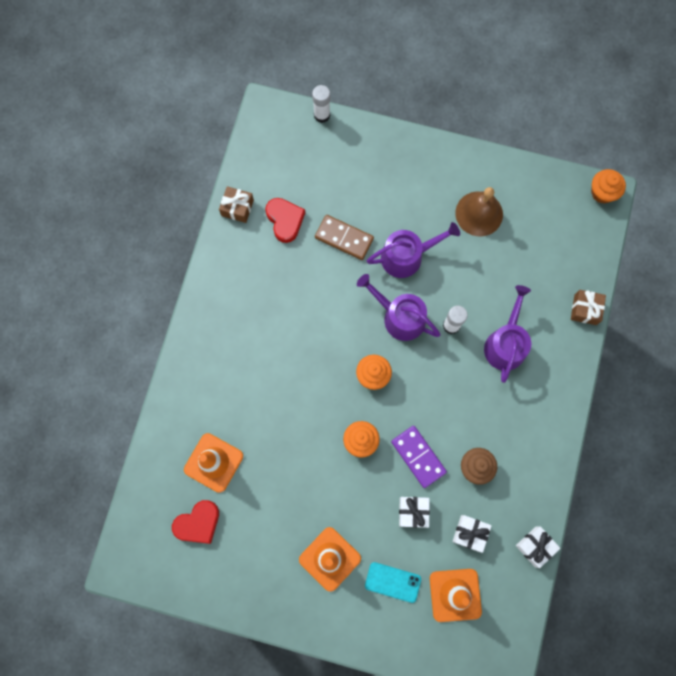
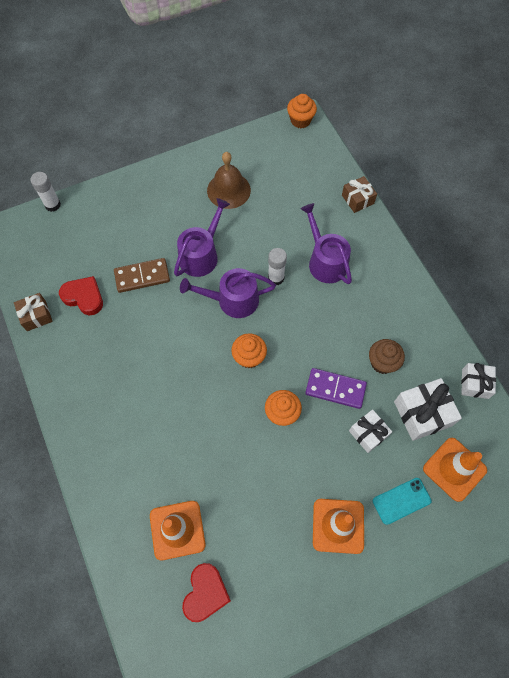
camera: 40 degrees left, 10 degrees down
(470, 533) = (422, 413): white gift -> white gift, size x1.57

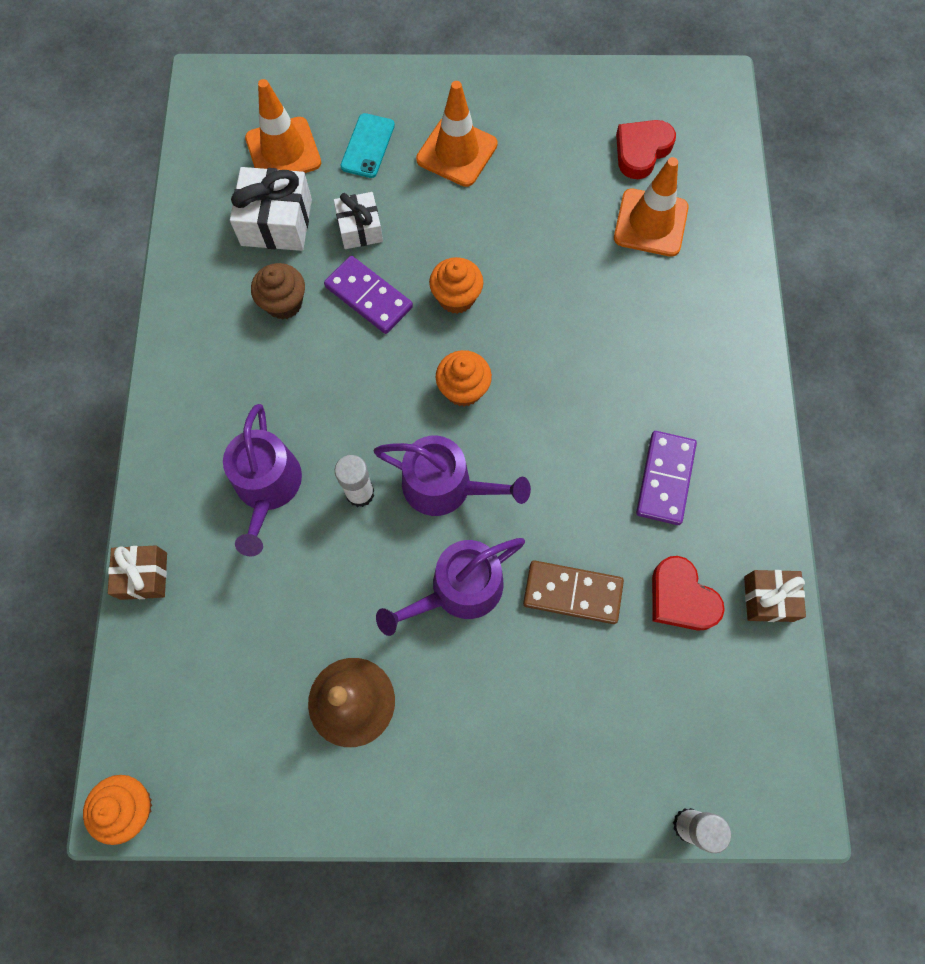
camera: 155 degrees left, 5 degrees up
(111, 355) = (665, 479): none -> purple domino
(401, 501) = (368, 146): turquoise phone -> turquoise phone turned 75 degrees counterclockwise
(475, 384) = (184, 227): white gift -> none

